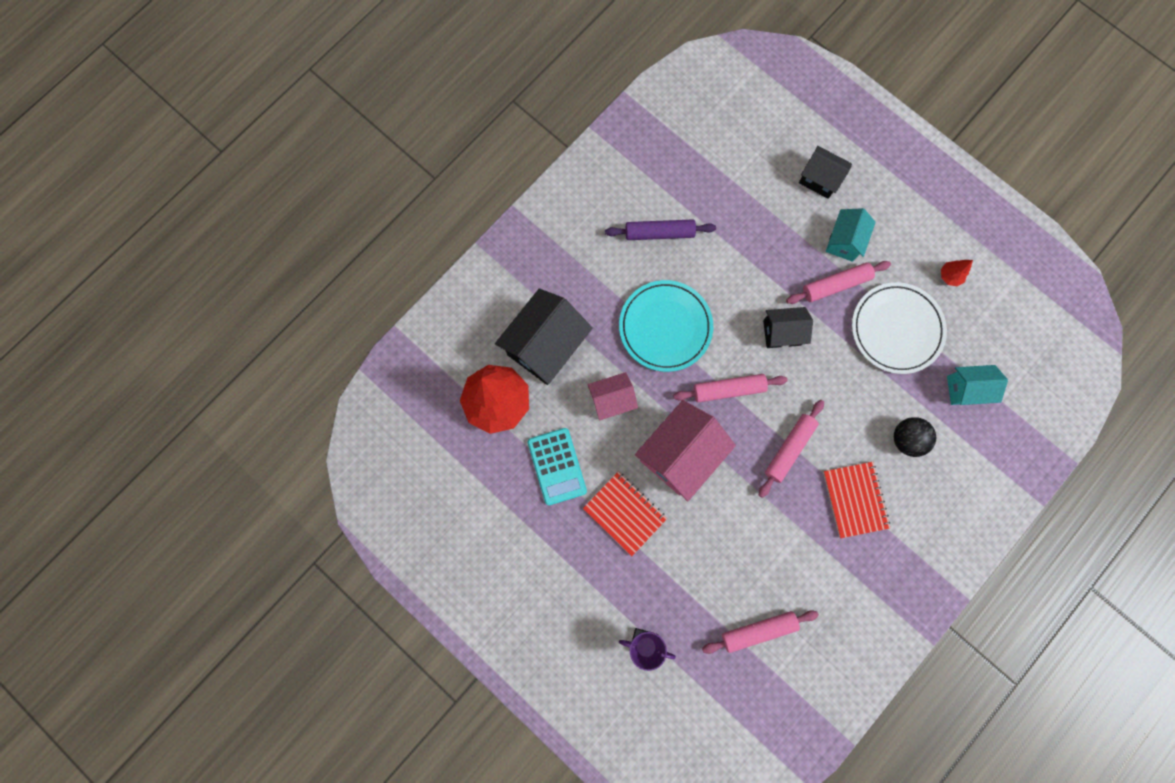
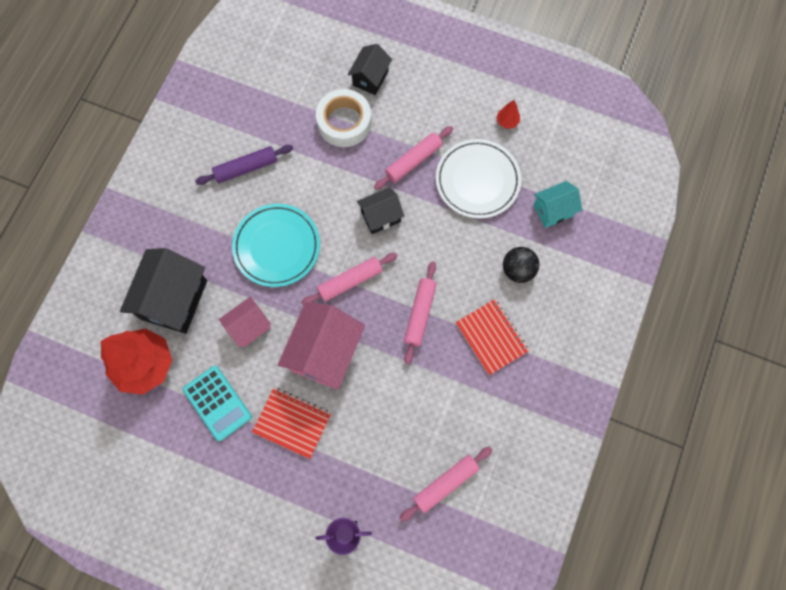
camera: 20 degrees left, 5 degrees down
(776, 218) = (344, 122): none -> white tape
(819, 179) = (370, 78): black house -> black house turned 75 degrees counterclockwise
(844, 241) = (408, 122): turquoise house -> none

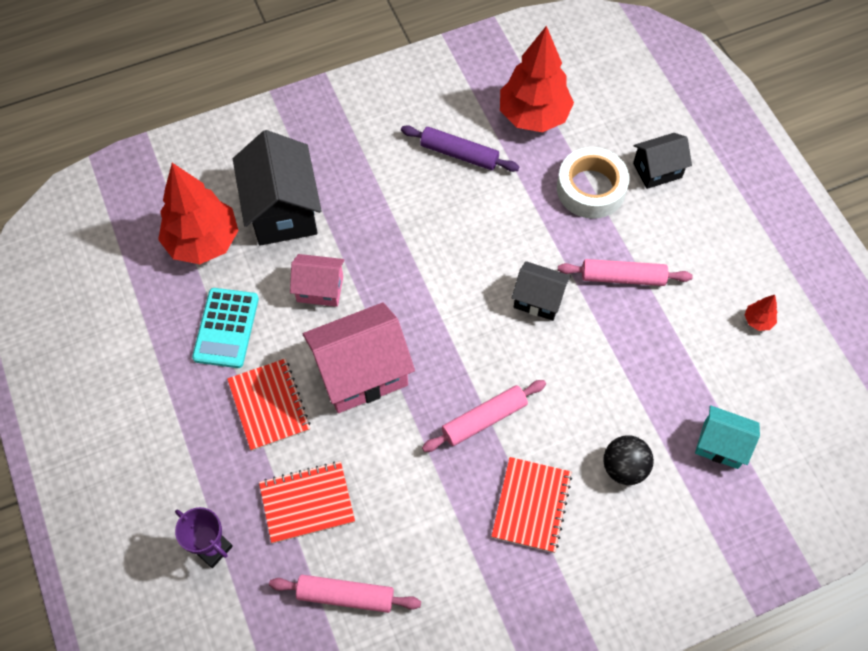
camera: 45 degrees right, 10 degrees down
(174, 300) = (282, 210): black house -> black house turned 75 degrees counterclockwise
(266, 105) = (533, 116): none -> red tree
(277, 246) = (416, 243): turquoise plate -> none
(350, 281) = (449, 331): pink rolling pin -> none
(372, 455) = (307, 503): none -> red notebook
(477, 180) = (669, 349): white plate -> none

